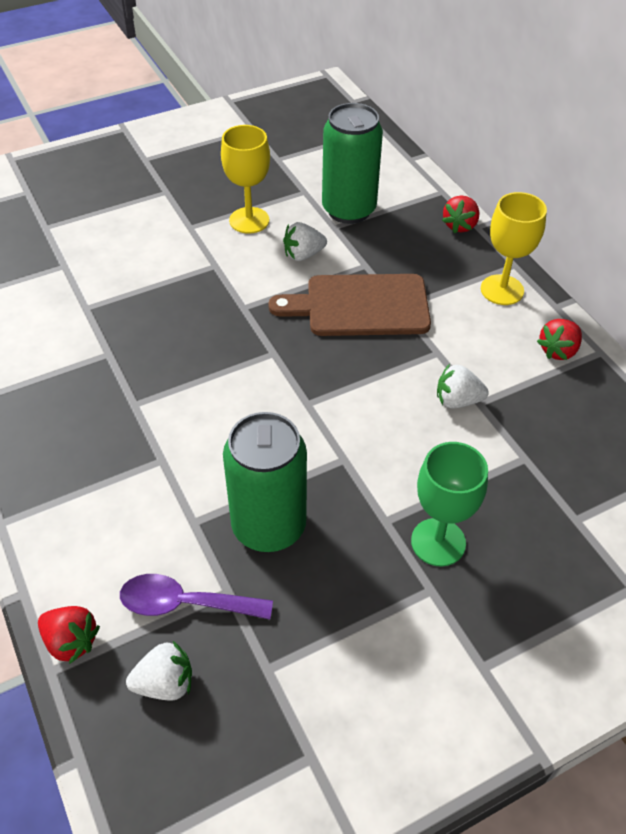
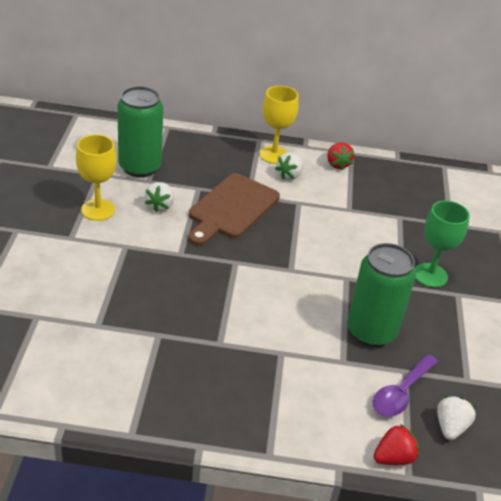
camera: 60 degrees left, 10 degrees down
(457, 400) = (341, 216): white strawberry -> white strawberry (289, 175)
(460, 225) = (205, 138): red strawberry -> none

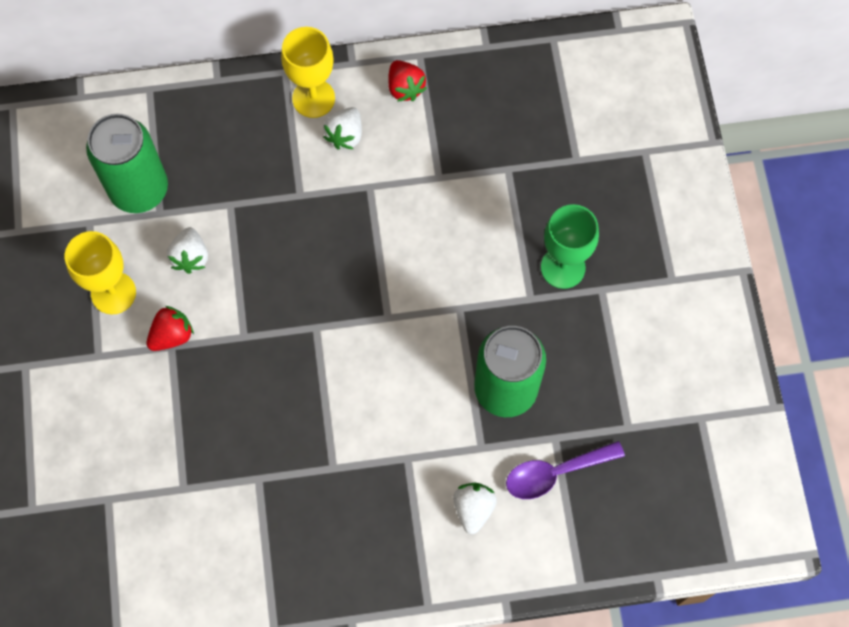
camera: 10 degrees left, 30 degrees up
(232, 208) = (285, 229): brown cutting board -> none
(393, 458) = (561, 566): red strawberry -> red strawberry (172, 335)
(401, 393) = (555, 473): purple spoon -> purple spoon turned 45 degrees clockwise
(450, 427) = (617, 503): white strawberry -> white strawberry (473, 509)

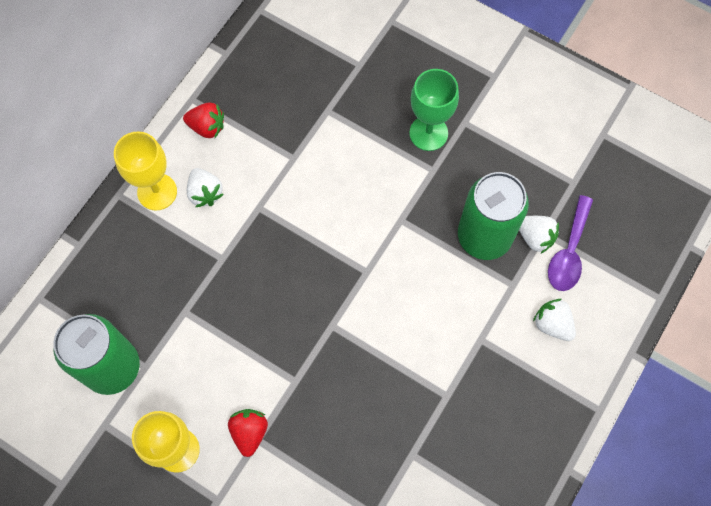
camera: 50 degrees left, 0 degrees up
(190, 257) = (200, 371): white strawberry -> white strawberry (535, 237)

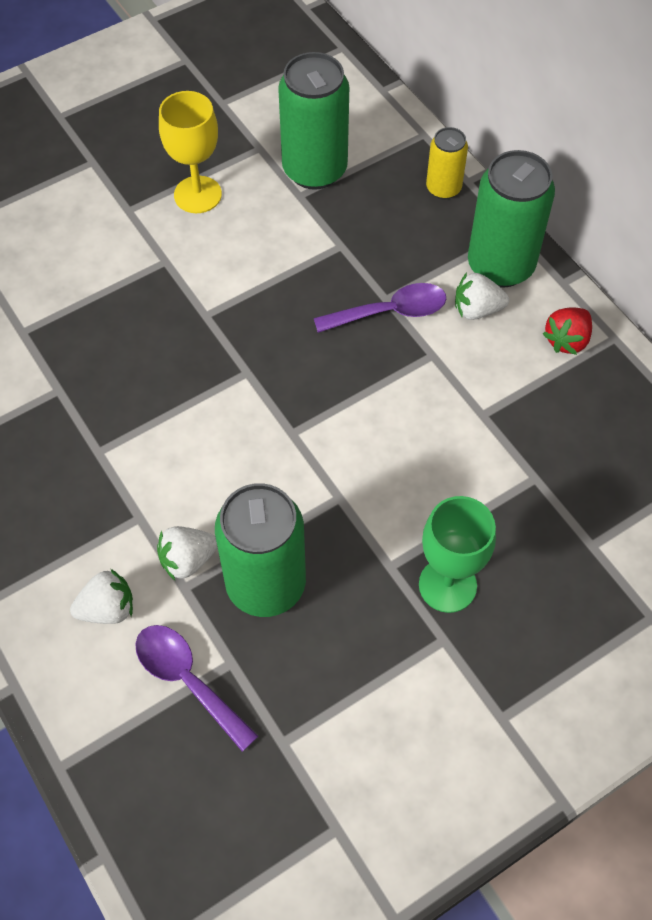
camera: 115 degrees right, 10 degrees down
(94, 260) = (443, 188): none -> yellow can
(157, 192) = (500, 266): yellow goblet -> green can
(233, 250) = (390, 312): none -> purple spoon
(249, 432) = (177, 257): red strawberry -> none
(535, 237) = (231, 647): white strawberry -> white strawberry (187, 560)

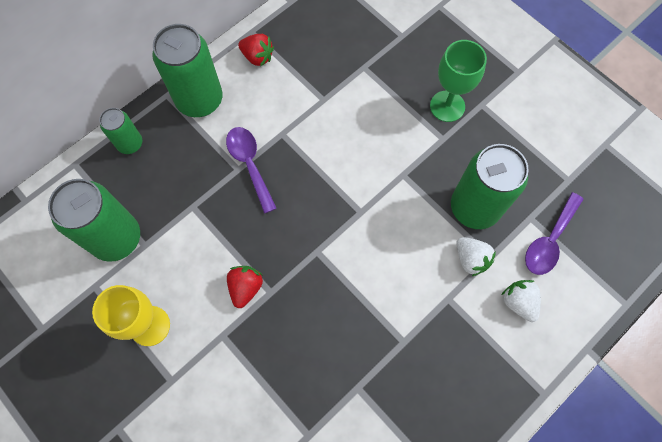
camera: 100 degrees left, 10 degrees up
(218, 290) = (246, 288): none -> red strawberry
(443, 188) = (130, 144): yellow can -> green can
(477, 309) = (240, 111): white strawberry -> none

